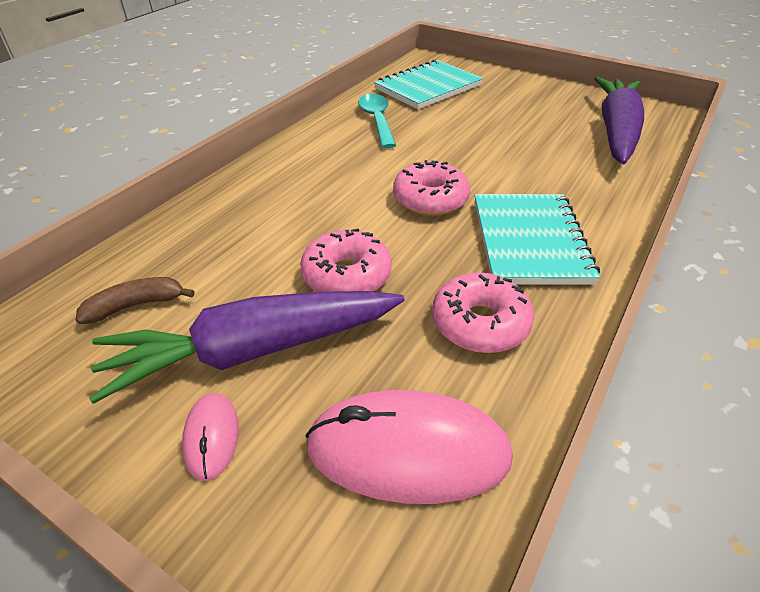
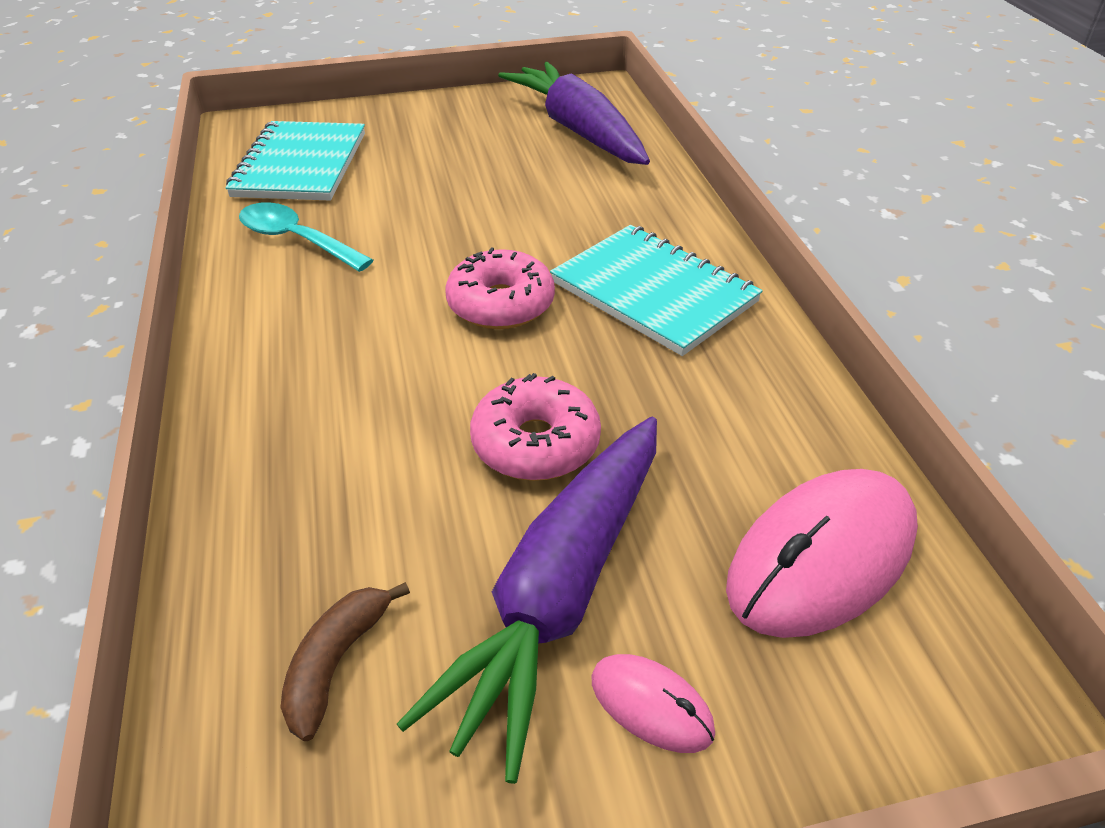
camera: 45 degrees left, 0 degrees up
(480, 323) = (720, 401): pink donut -> none

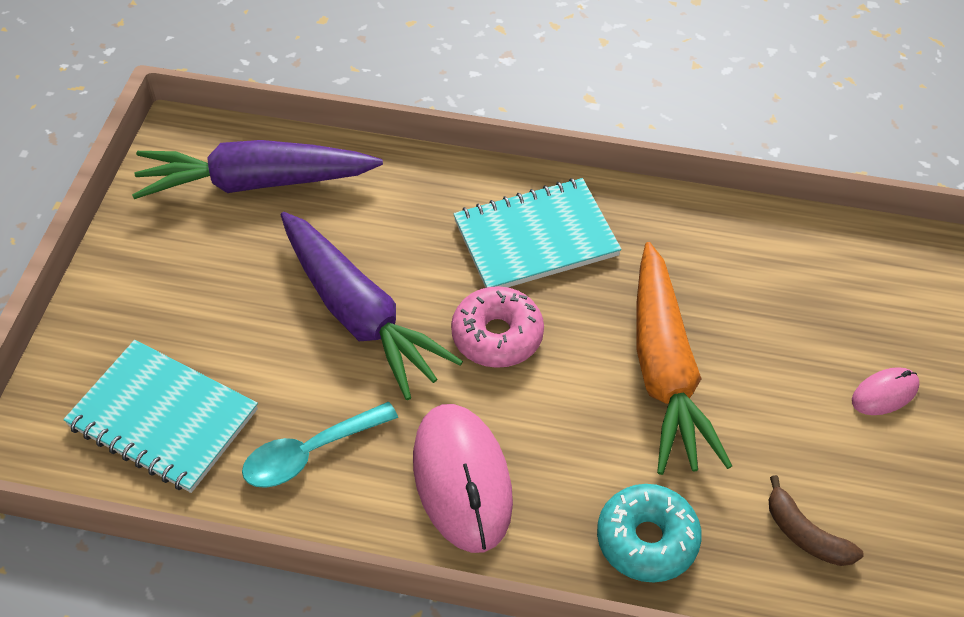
camera: 65 degrees left, 10 degrees up
(272, 495) = (647, 540): none -> turquoise donut
(535, 443) = (665, 371): pink donut -> orange carrot
(560, 592) = (795, 405): purple carrot -> purple carrot (359, 314)
(822, 558) = (819, 273): pink mouse -> pink mouse (462, 479)

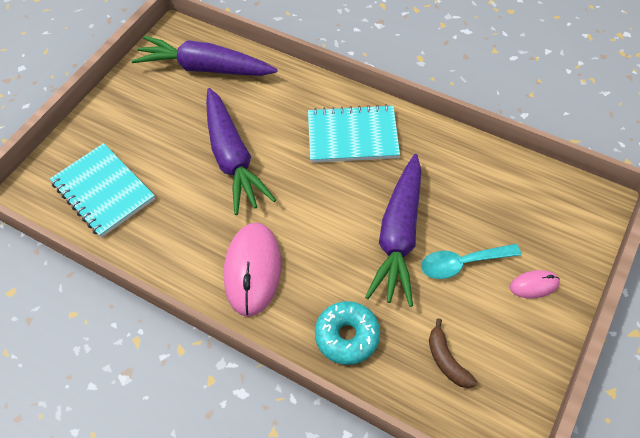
camera: 20 degrees right, 5 degrees up
(309, 453) = (174, 232): turquoise spoon -> turquoise spoon (462, 263)
(497, 336) = (306, 189): pink donut -> none
(665, 371) = (399, 236): orange carrot -> purple carrot

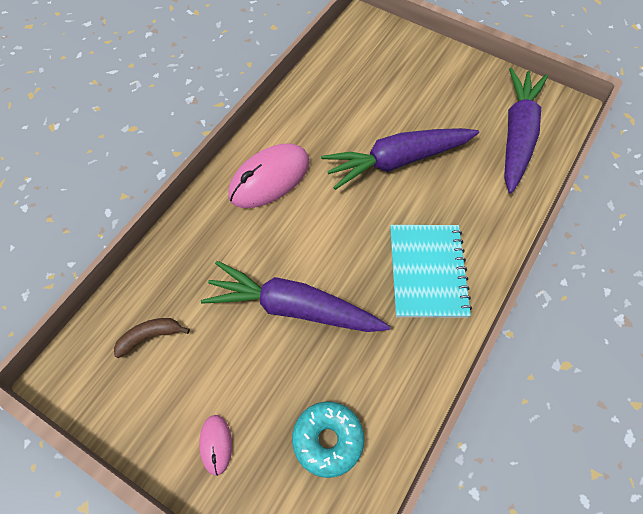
camera: 90 degrees right, 5 degrees up
(103, 191) = (361, 69): turquoise notebook -> none
(253, 270) = (269, 178): pink mouse -> pink mouse turned 45 degrees counterclockwise
(347, 336) = (191, 251): turquoise donut -> turquoise donut (327, 440)
(462, 263) = (253, 368): turquoise spoon -> none

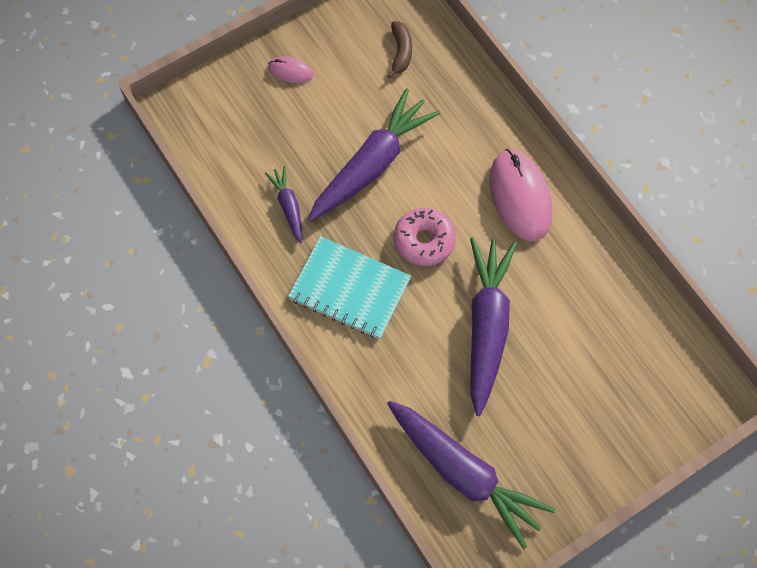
camera: 115 degrees right, 5 degrees up
(327, 440) = (251, 145): turquoise donut -> none
(348, 232) = (424, 241): none -> pink donut
(378, 365) = (288, 207): none -> purple carrot

